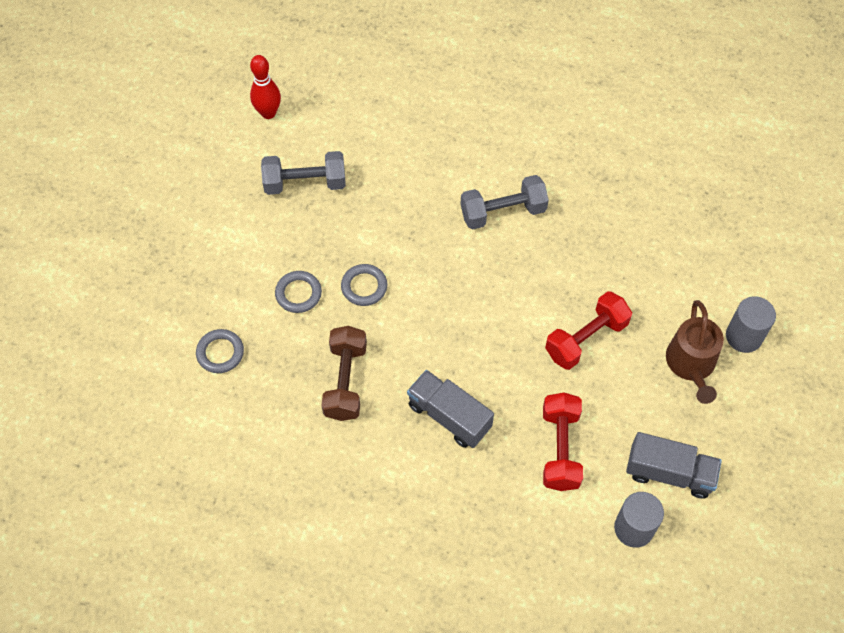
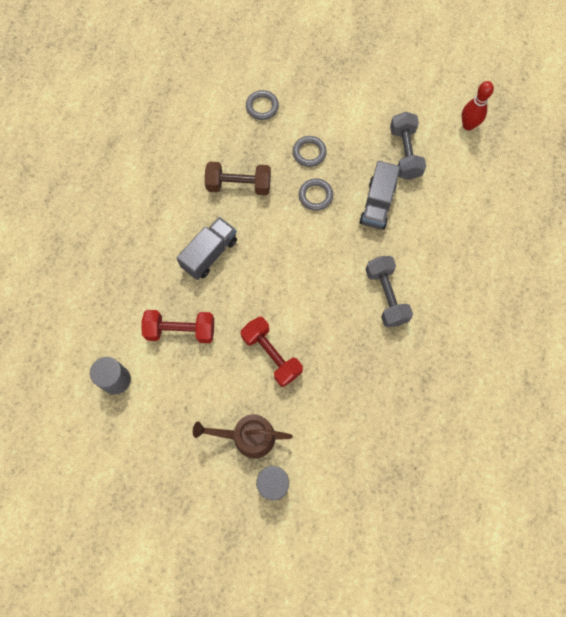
camera: 90 degrees right, 10 degrees up
(669, 473) = (157, 410): grey truck -> grey truck (377, 204)

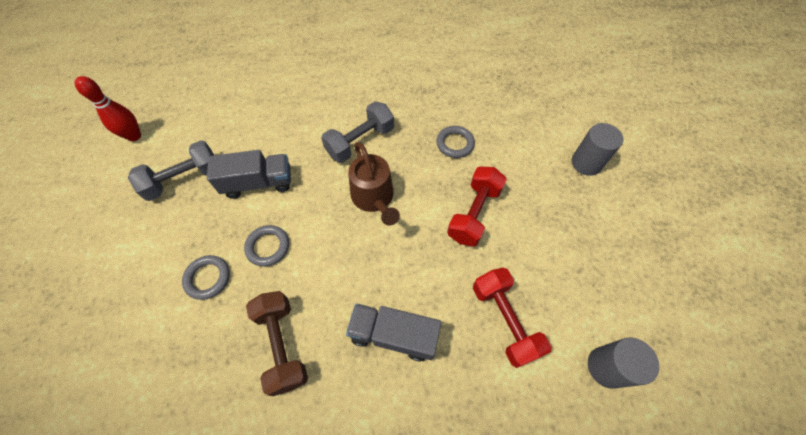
camera: 115 degrees left, 10 degrees down
(248, 437) = (563, 200): brown watering can -> brown watering can (374, 198)
(262, 107) = (143, 372): grey ring -> grey ring (455, 144)

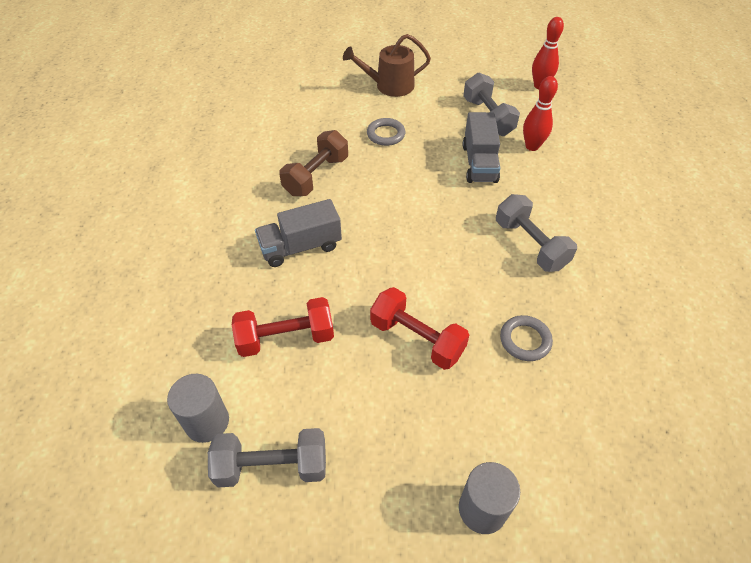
camera: 100 degrees right, 10 degrees down
(233, 142) = (532, 146): none -> red bowling pin
(268, 247) = (408, 169): grey ring -> none
(282, 345) = (316, 176): brown dumbbell -> brown dumbbell turned 45 degrees counterclockwise
(374, 198) = (451, 249): brown watering can -> brown watering can (390, 86)
(394, 335) = (301, 247): grey truck -> grey truck turned 135 degrees counterclockwise
(617, 299) = (272, 466): none -> grey dumbbell

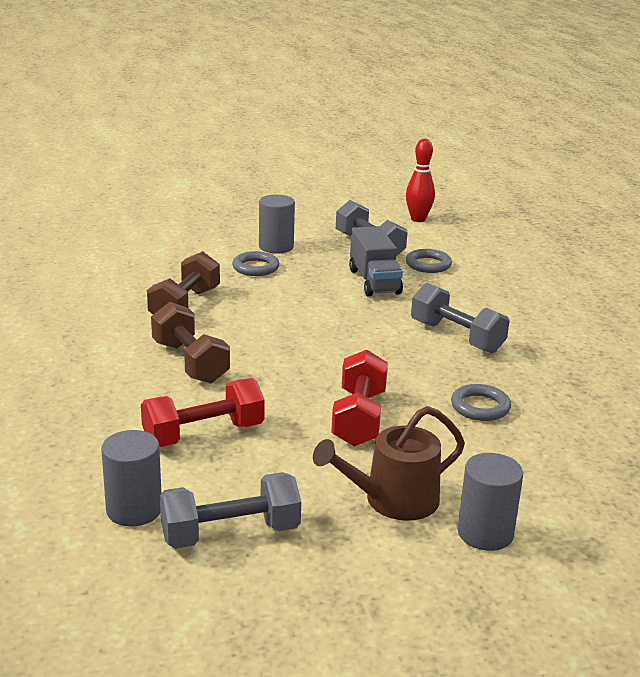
camera: 15 degrees left, 25 degrees down
(301, 247) = (190, 362): grey truck -> brown dumbbell
(390, 86) = (244, 230): brown watering can -> brown watering can (393, 500)
(410, 110) = (276, 247): none -> grey cylinder
(417, 338) = (359, 418): red dumbbell -> red dumbbell turned 75 degrees clockwise
(532, 146) = (428, 265): red bowling pin -> grey ring

